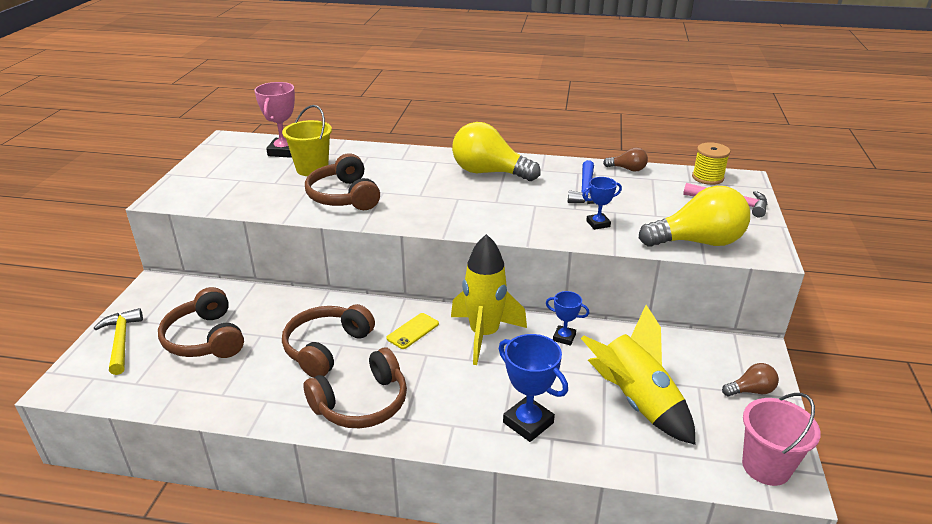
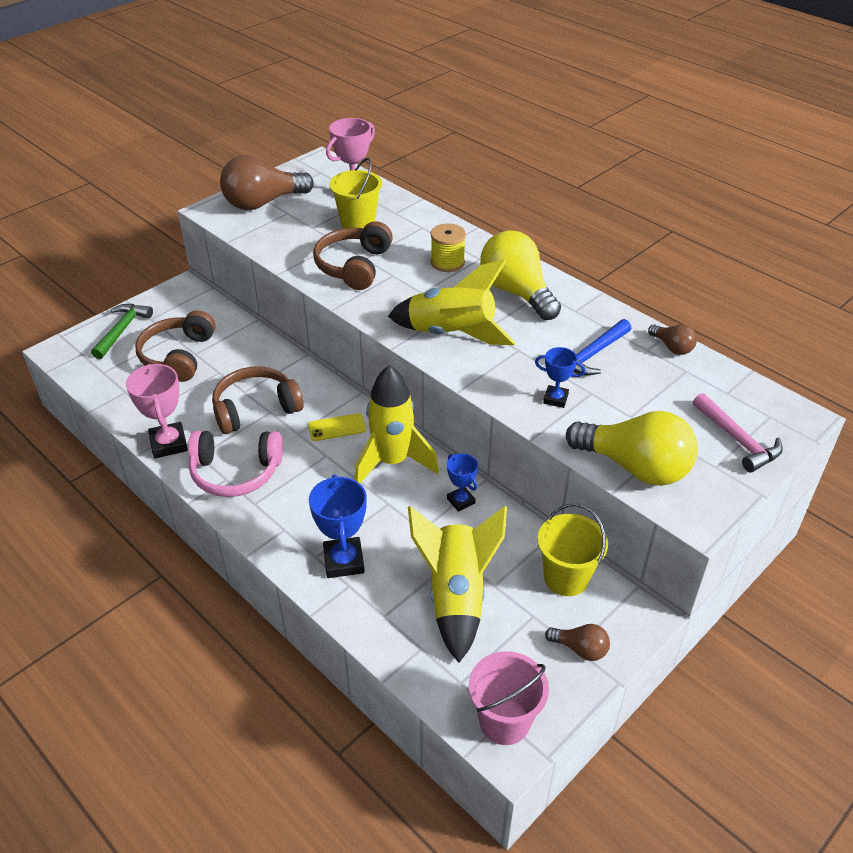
camera: 35 degrees right, 10 degrees up
(121, 341) = (122, 330): yellow hammer -> green hammer
(208, 180) = (263, 203): none -> brown light bulb
(271, 411) = (169, 444): none -> pink trophy
(362, 403) = (235, 472): brown headphones -> pink headphones
(476, 212) = (451, 334): none -> yellow rocket
(689, 351) = (566, 578): none -> yellow bucket
(707, 177) = (755, 396): yellow spool -> yellow spool (447, 262)

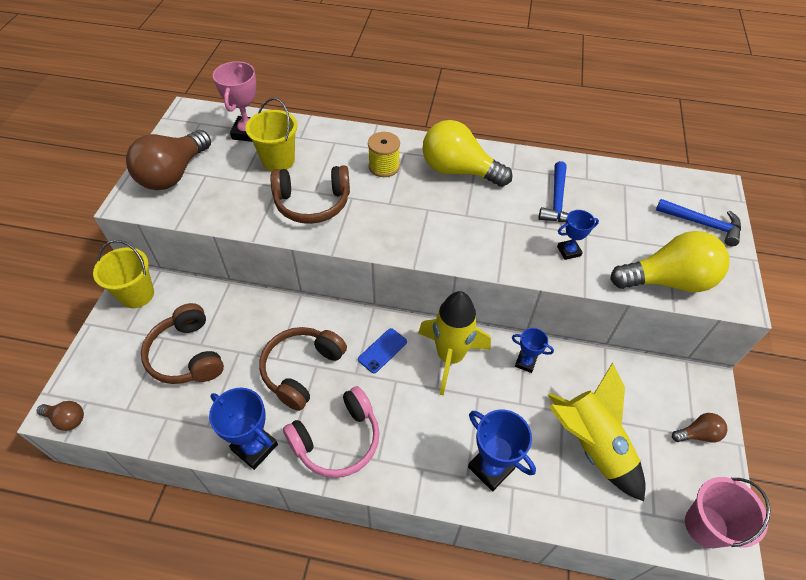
camera: 35 degrees left, 10 degrees up
(122, 330) = (108, 356): green hammer -> none
(169, 444) = (254, 447): pink trophy -> blue trophy
(337, 427) = (382, 350): yellow phone -> blue phone
(354, 266) = (312, 203): brown headphones -> brown headphones turned 75 degrees counterclockwise
(451, 334) = (446, 231): yellow rocket -> none
(566, 578) = (642, 383): yellow bucket -> yellow bucket (137, 294)
(672, 347) = (600, 169): brown light bulb -> brown light bulb (67, 419)
(737, 440) = (702, 224): pink hammer -> blue hammer

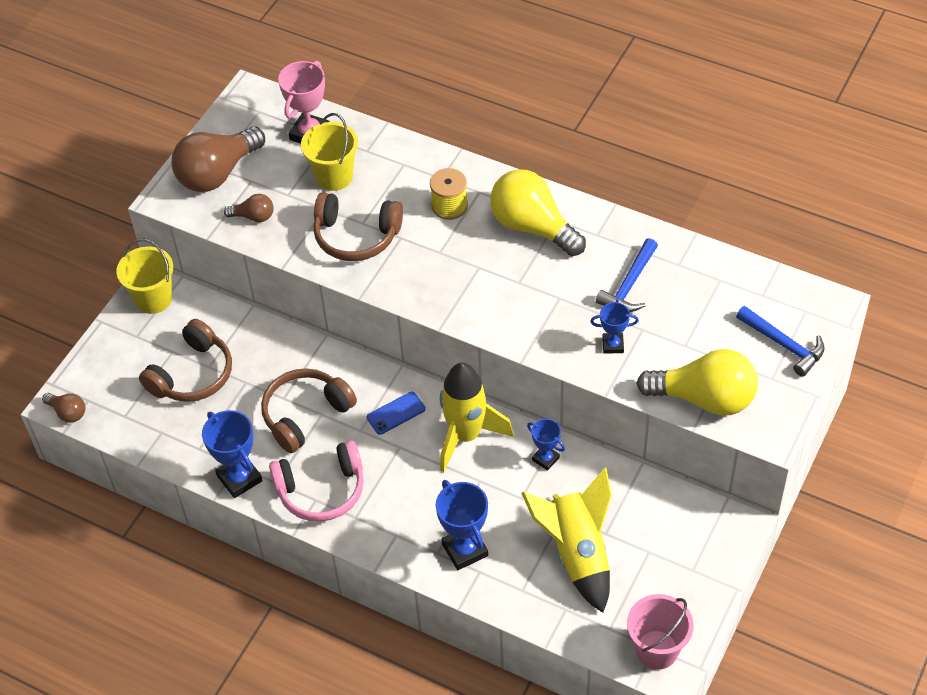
camera: 20 degrees right, 0 degrees up
(187, 355) = (193, 374): brown headphones -> brown headphones turned 135 degrees counterclockwise
(697, 434) = (697, 569): brown light bulb -> brown light bulb (253, 216)

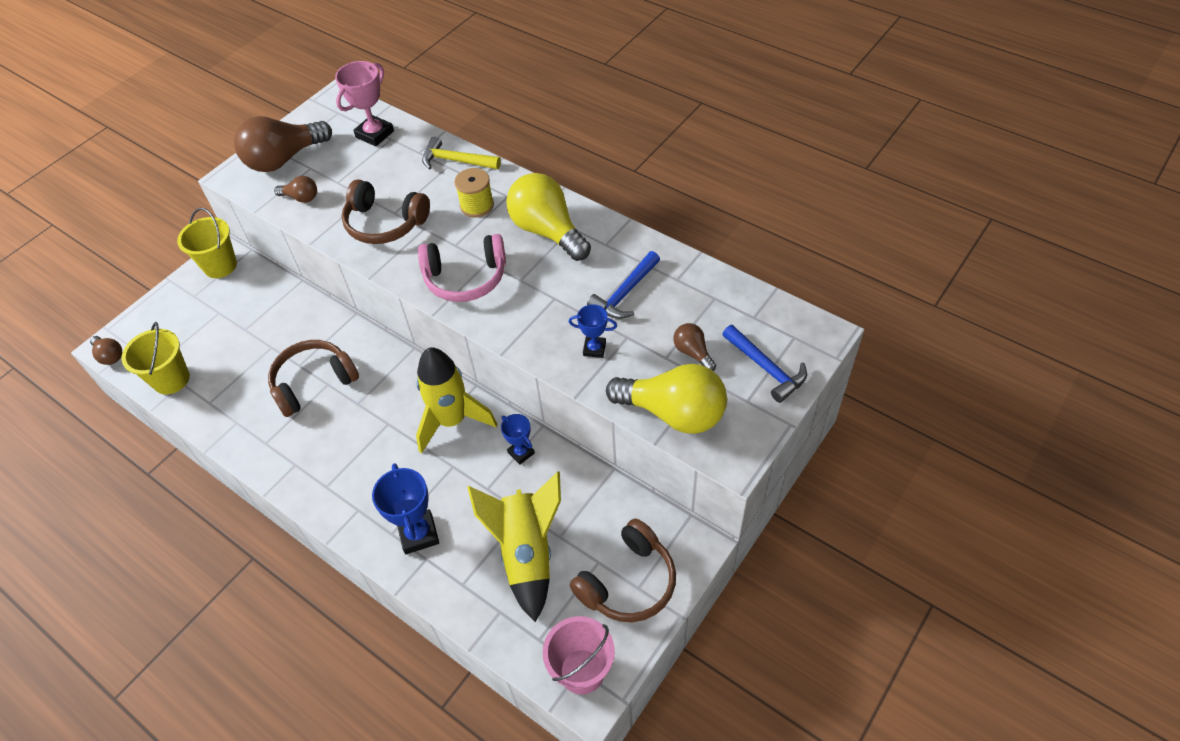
camera: 10 degrees right, 0 degrees up
(193, 374) = (228, 335): brown headphones -> brown headphones (628, 582)
(239, 478) = (234, 435): blue trophy -> none
(321, 490) = (304, 456): pink headphones -> pink headphones (465, 278)
(334, 176) = (383, 171): yellow bucket -> yellow bucket (171, 379)
(396, 413) = (395, 391): blue phone -> none
(411, 157) = (456, 161): none -> yellow hammer
(710, 338) = (693, 353): none -> brown light bulb

